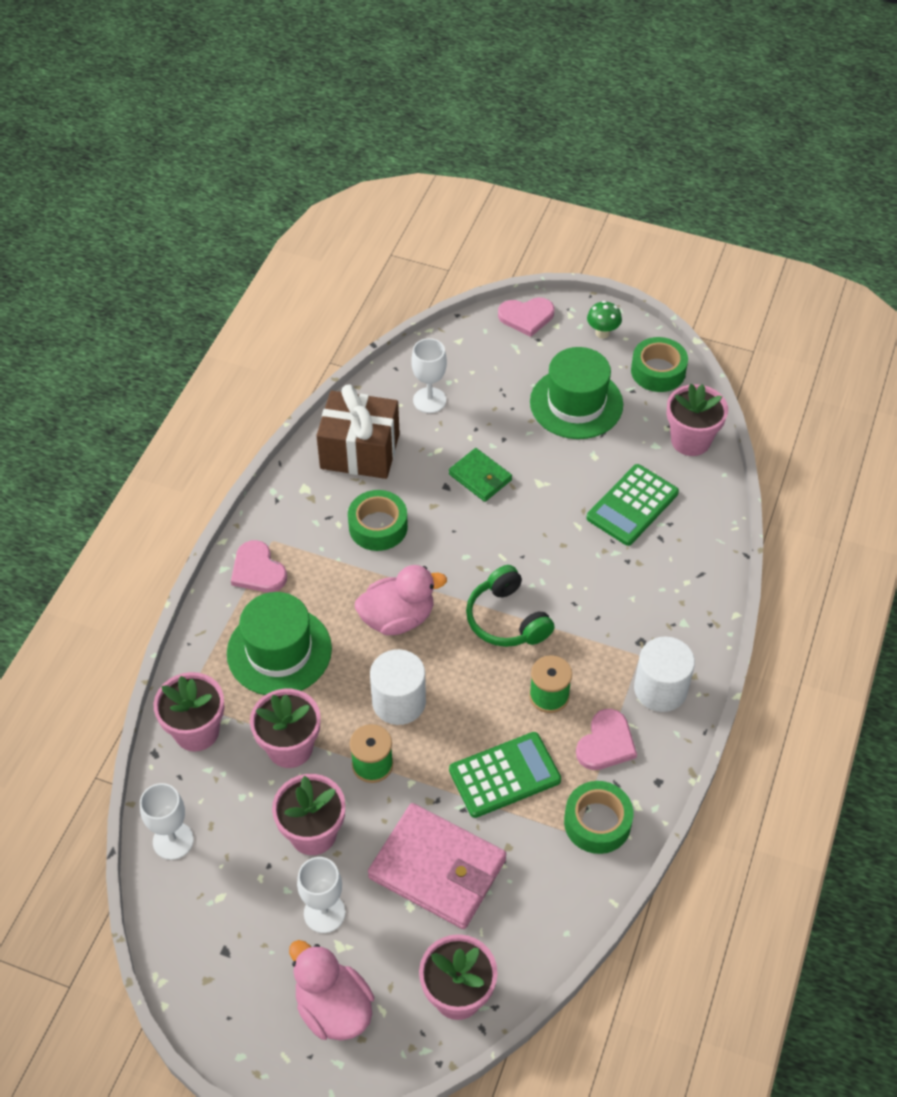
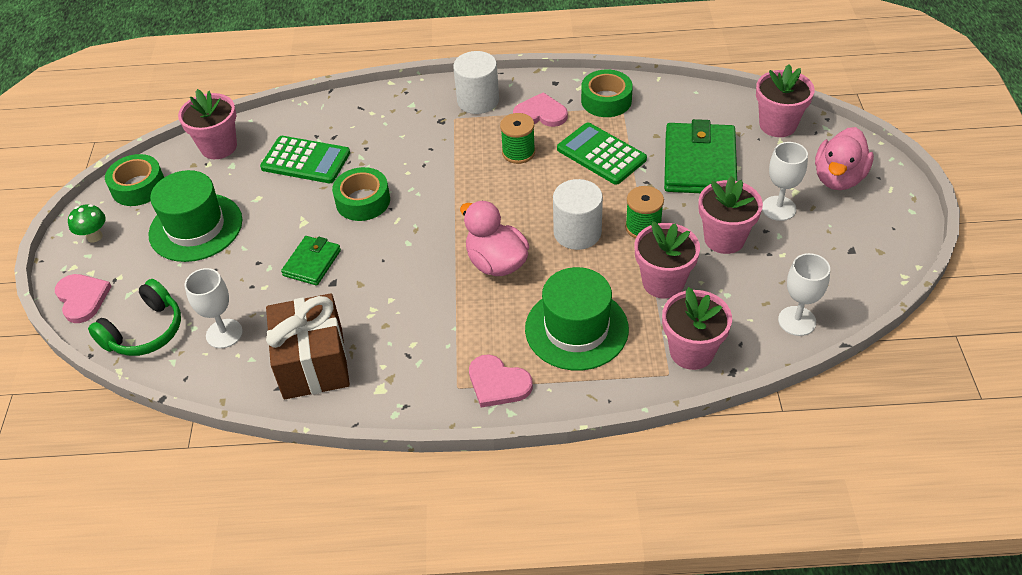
camera: 110 degrees left, 5 degrees down
(258, 570) = (498, 383): pink heart -> pink heart turned 90 degrees clockwise
(378, 526) = (402, 313): green tape -> green tape (363, 201)
(437, 869) = (699, 163): pink wallet -> green wallet
(506, 619) = (460, 197): green headphones -> green headphones (145, 331)

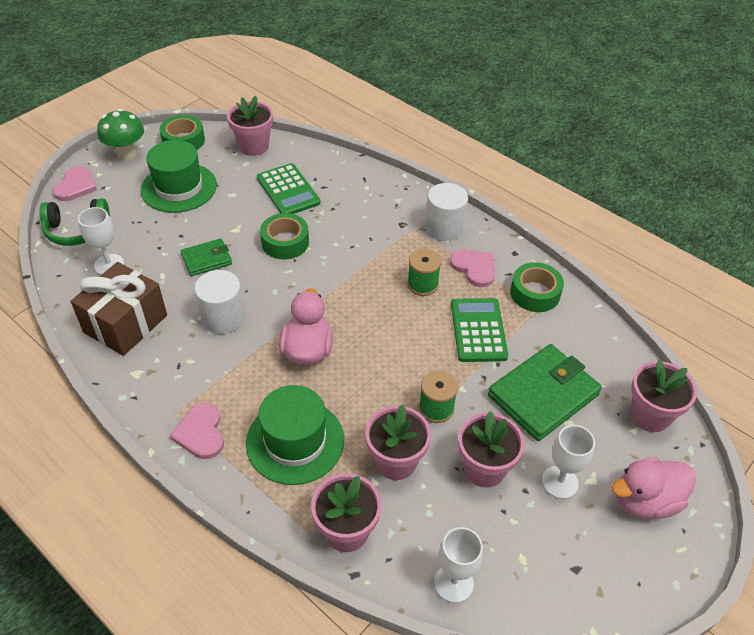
camera: 40 degrees right, 0 degrees up
(94, 236) = (126, 154): green mushroom -> green mushroom, size x1.61
(577, 232) = (386, 373): white cylinder -> white cylinder (223, 317)

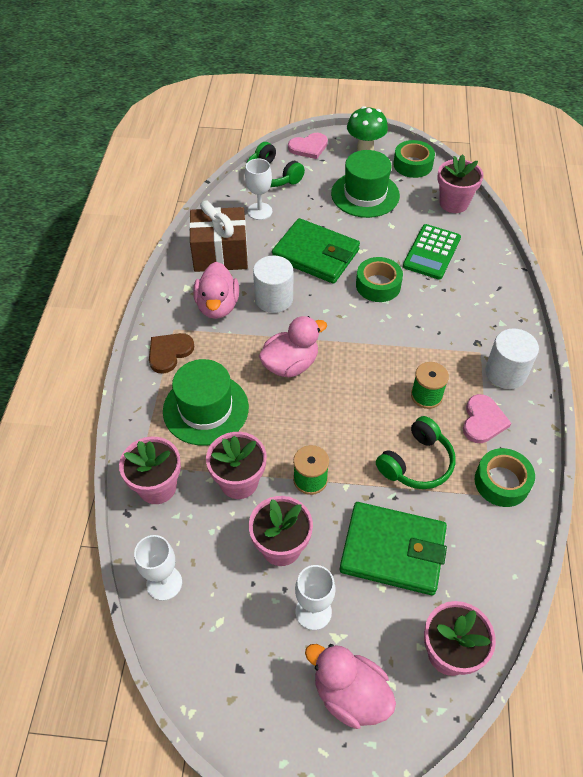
camera: 55 degrees right, 5 degrees up
(186, 363) = (217, 306): none -> pink duck
(201, 433) = (169, 353): pink heart -> brown heart
(207, 259) = (315, 255): green wallet -> green wallet, size x1.83
(478, 330) = (417, 463): green calculator -> green headphones

